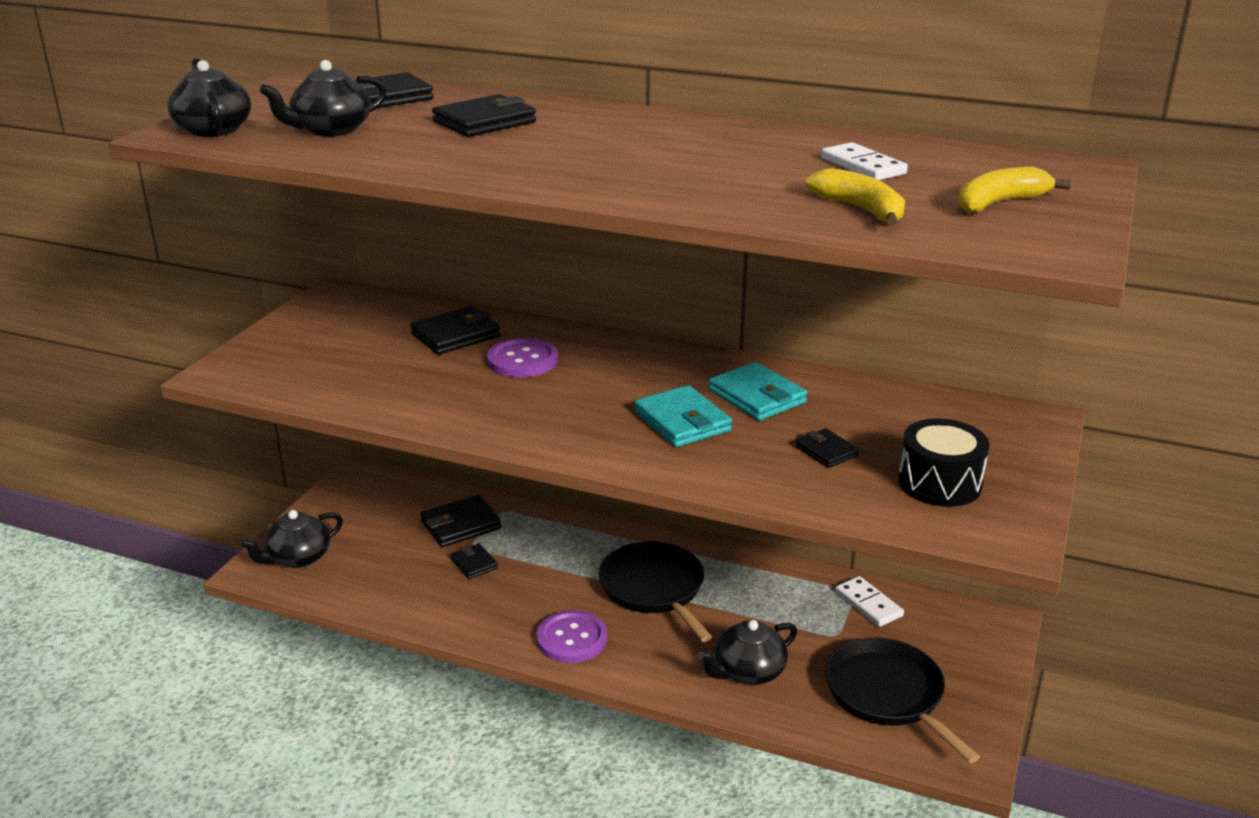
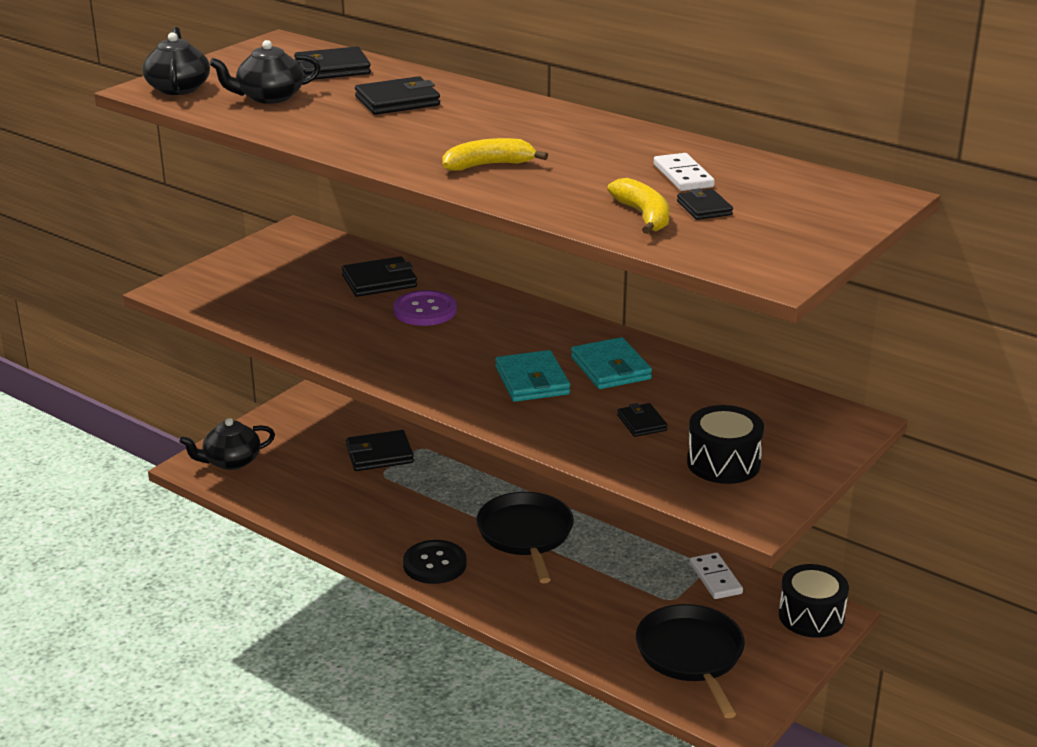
camera: 15 degrees right, 0 degrees up
(474, 563) = (377, 489): black wallet -> black wallet (704, 208)
(572, 639) = (434, 564): purple button -> black button
(747, 671) = (575, 615): black teapot -> none
(982, 628) = (811, 616): none -> black drum
(999, 203) = (768, 222): yellow banana -> yellow banana (488, 165)

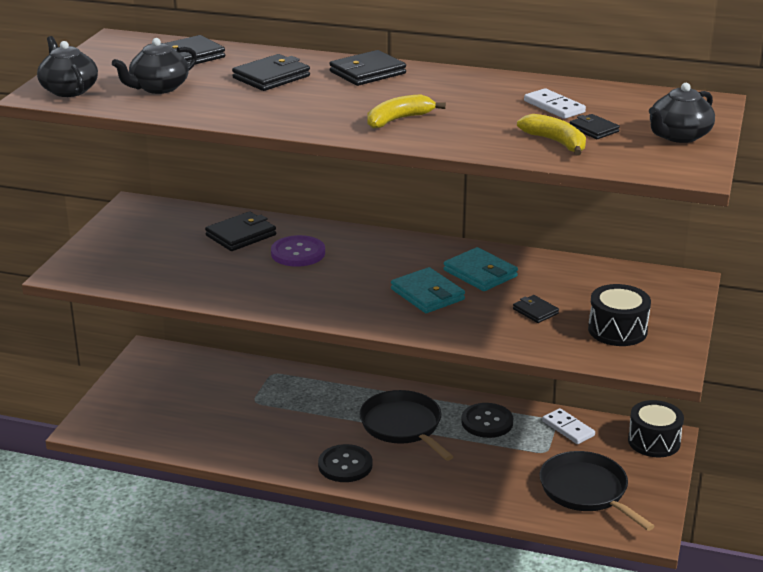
camera: 20 degrees left, 0 degrees up
(231, 461) = (116, 417): black teapot -> black teapot (678, 136)
(379, 455) = (242, 386): black wallet -> black wallet (367, 73)
(624, 551) = (487, 422): none -> black button

